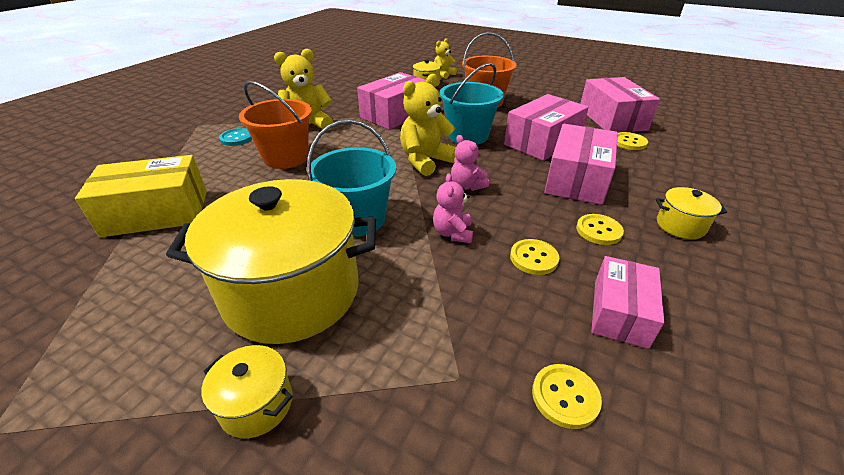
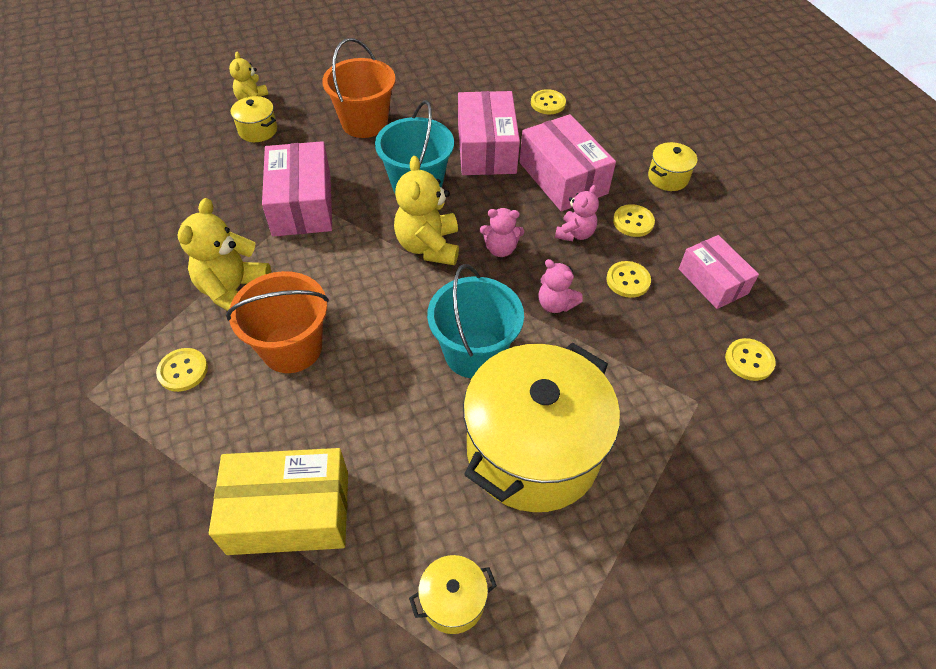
camera: 50 degrees left, 15 degrees up
(157, 212) = (289, 512): yellow box -> yellow box turned 60 degrees clockwise
(237, 138) = (183, 371): turquoise button -> yellow button
(256, 404) = (634, 527): yellow pot -> yellow pot (453, 601)
(535, 209) = (575, 234): none -> pink teddy bear
(612, 119) = (502, 78): pink box -> none

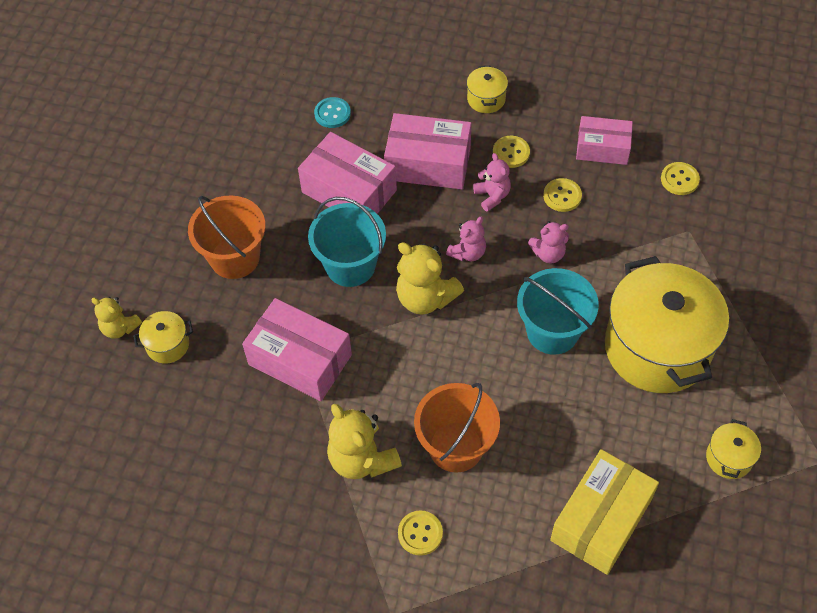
camera: 50 degrees left, 5 degrees up
(548, 103) = (332, 113): yellow button -> turquoise button

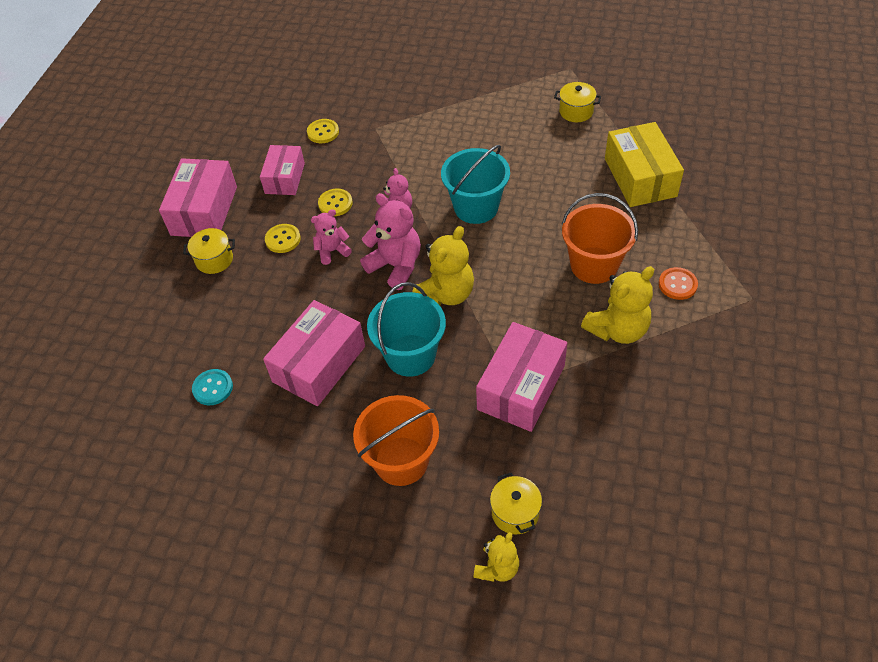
camera: 90 degrees left, 5 degrees down
(420, 533) = (677, 284): yellow button -> orange button
(428, 163) = (289, 301): pink box -> pink box (204, 211)
(468, 253) = (396, 266): pink teddy bear -> pink teddy bear, size x1.66
(601, 520) = (640, 177): yellow box -> yellow box turned 45 degrees clockwise
(657, 348) = (486, 146): yellow pot -> none

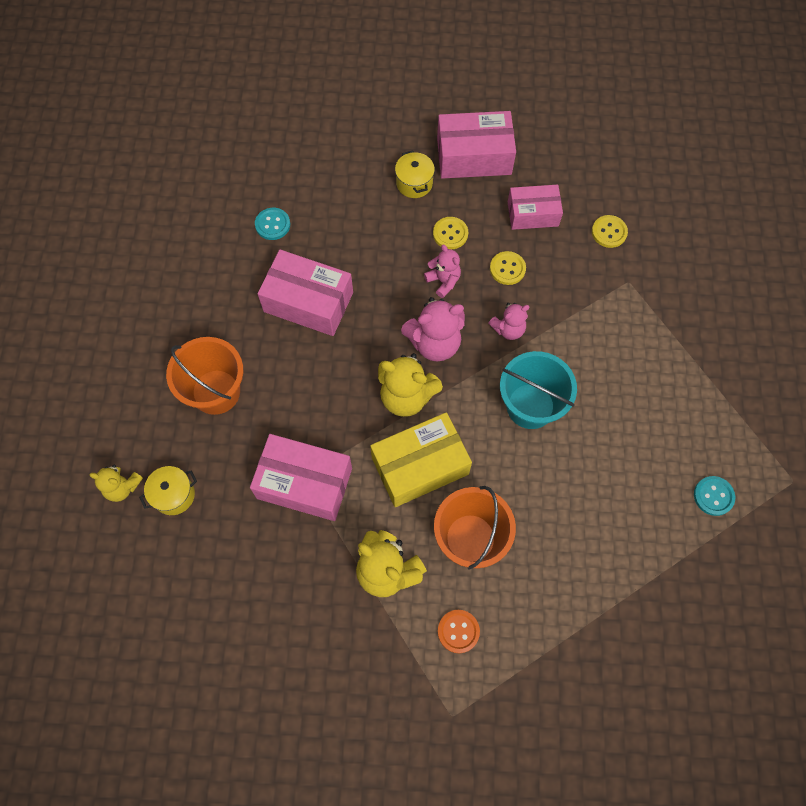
camera: 75 degrees right, 15 degrees up
(396, 266) = (434, 343): pink teddy bear -> pink teddy bear turned 45 degrees clockwise
(410, 355) = (328, 377): turquoise bucket -> none
(576, 111) = (713, 496): yellow pot -> turquoise button
(640, 177) = (616, 581): yellow box -> yellow box (420, 466)

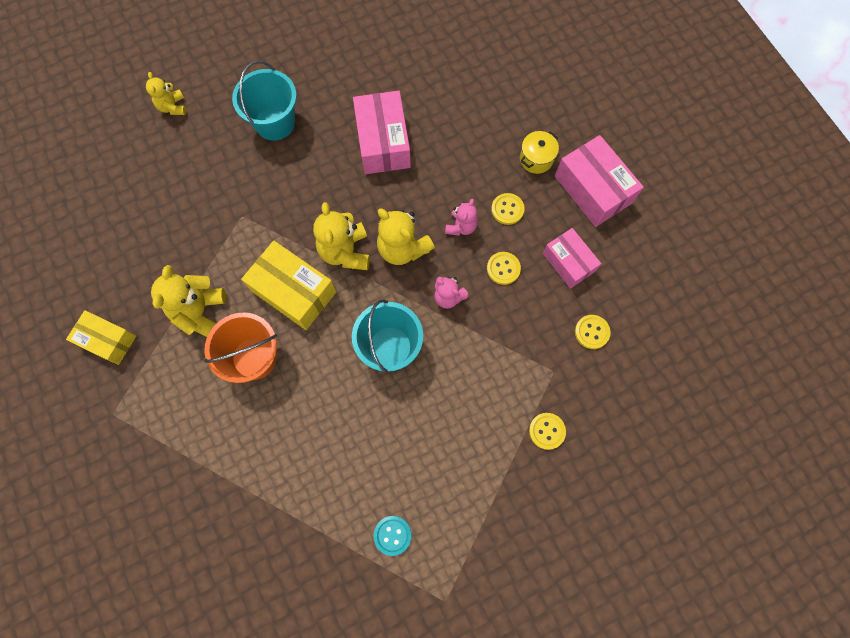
camera: 60 degrees right, 5 degrees up
(174, 495) = (183, 141): yellow pot -> none
(216, 392) = (275, 123): orange bucket -> turquoise bucket
(272, 224) = (433, 82): turquoise button -> none
(304, 483) = (237, 219): pink box -> none
(364, 685) = (107, 340): none -> yellow box
(434, 343) = (402, 248): pink teddy bear -> yellow teddy bear
(458, 631) = (178, 386): orange button -> none
(680, 317) = (547, 431): none -> yellow button

